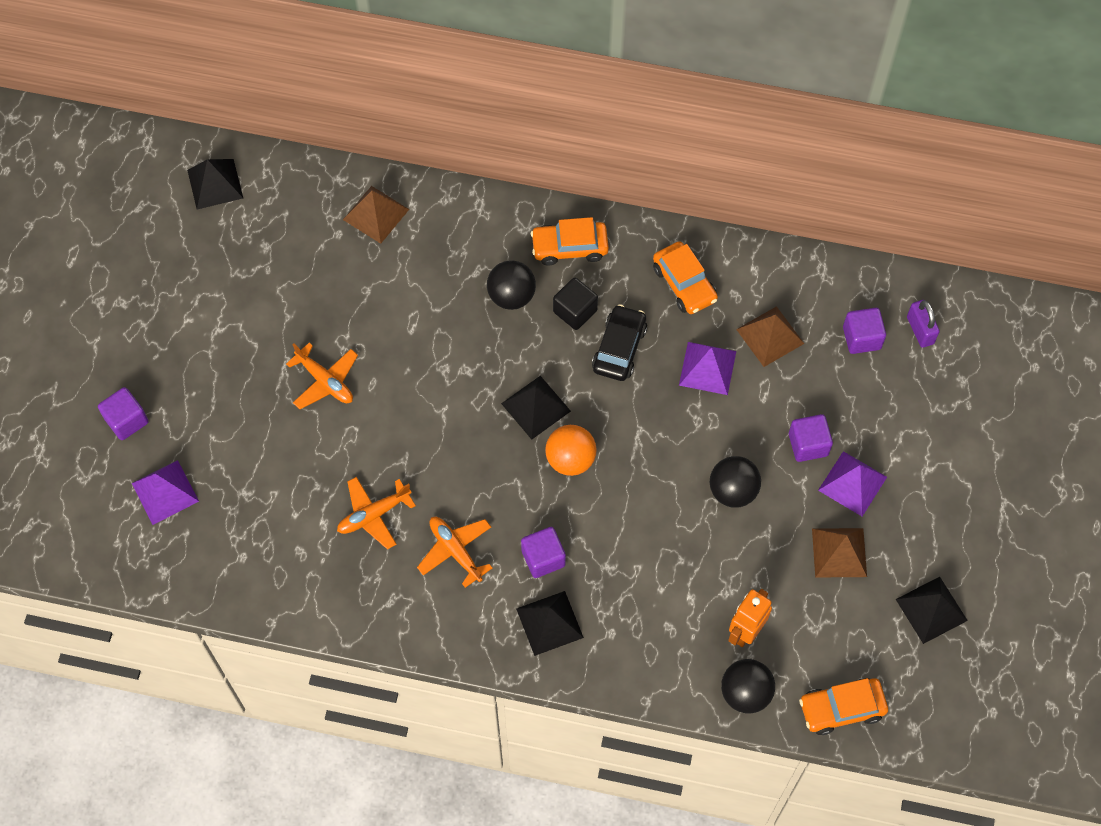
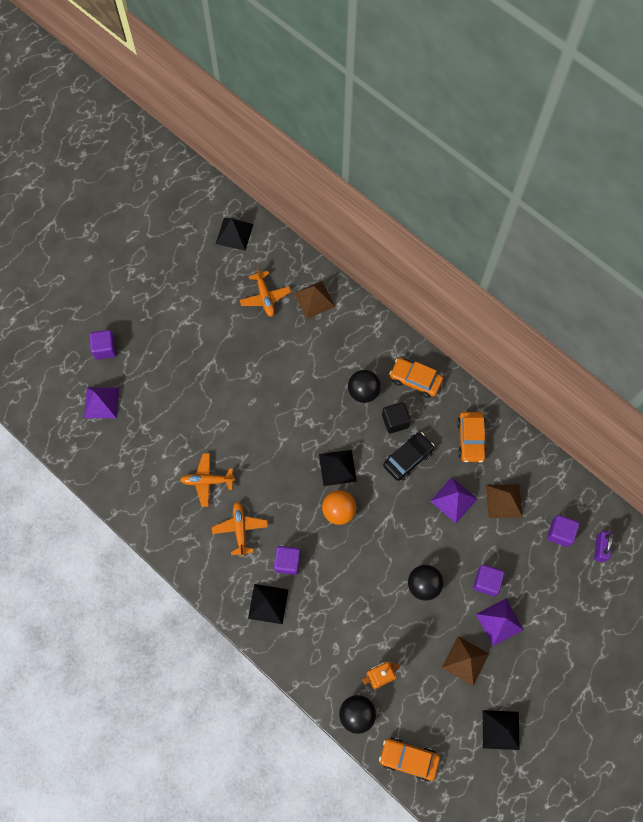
camera: 30 degrees right, 5 degrees up
(325, 381) = (227, 385): orange plane -> orange plane (265, 297)

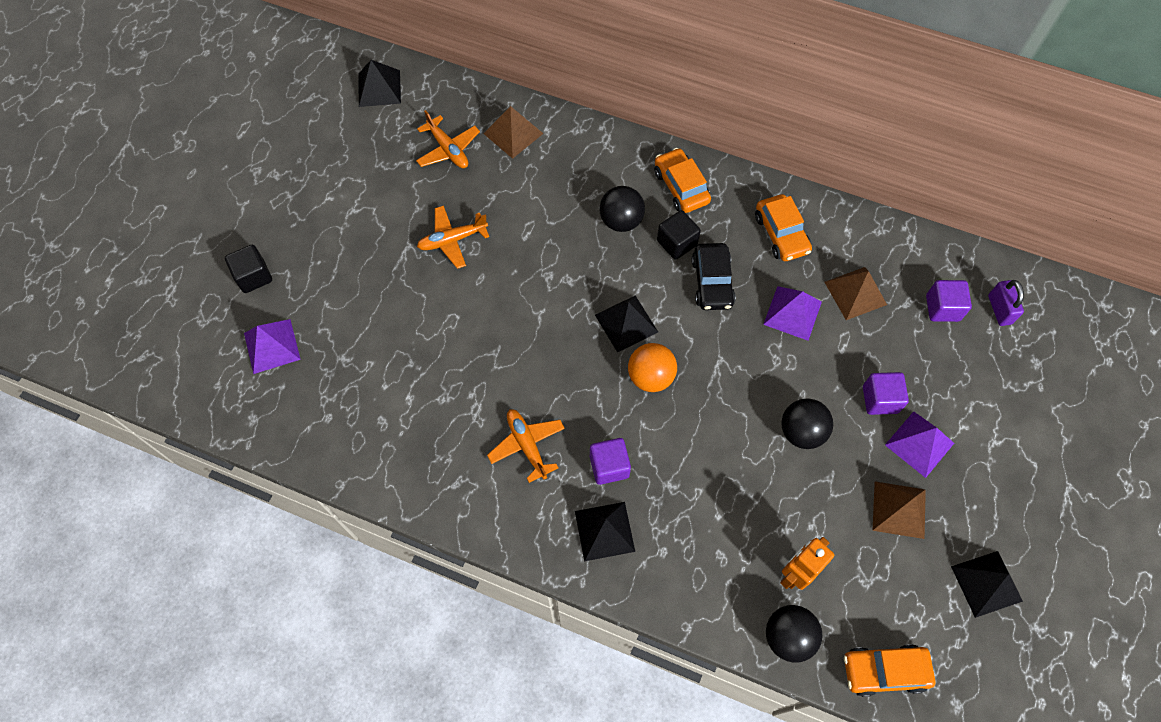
camera: 20 degrees left, 5 degrees down
(105, 349) = (253, 276): purple cube -> black cube
(207, 481) = (457, 398): orange plane -> orange plane (452, 240)
(408, 458) = (712, 282): black car -> black car turned 150 degrees clockwise
(415, 380) = (681, 187): orange car -> orange car turned 60 degrees clockwise

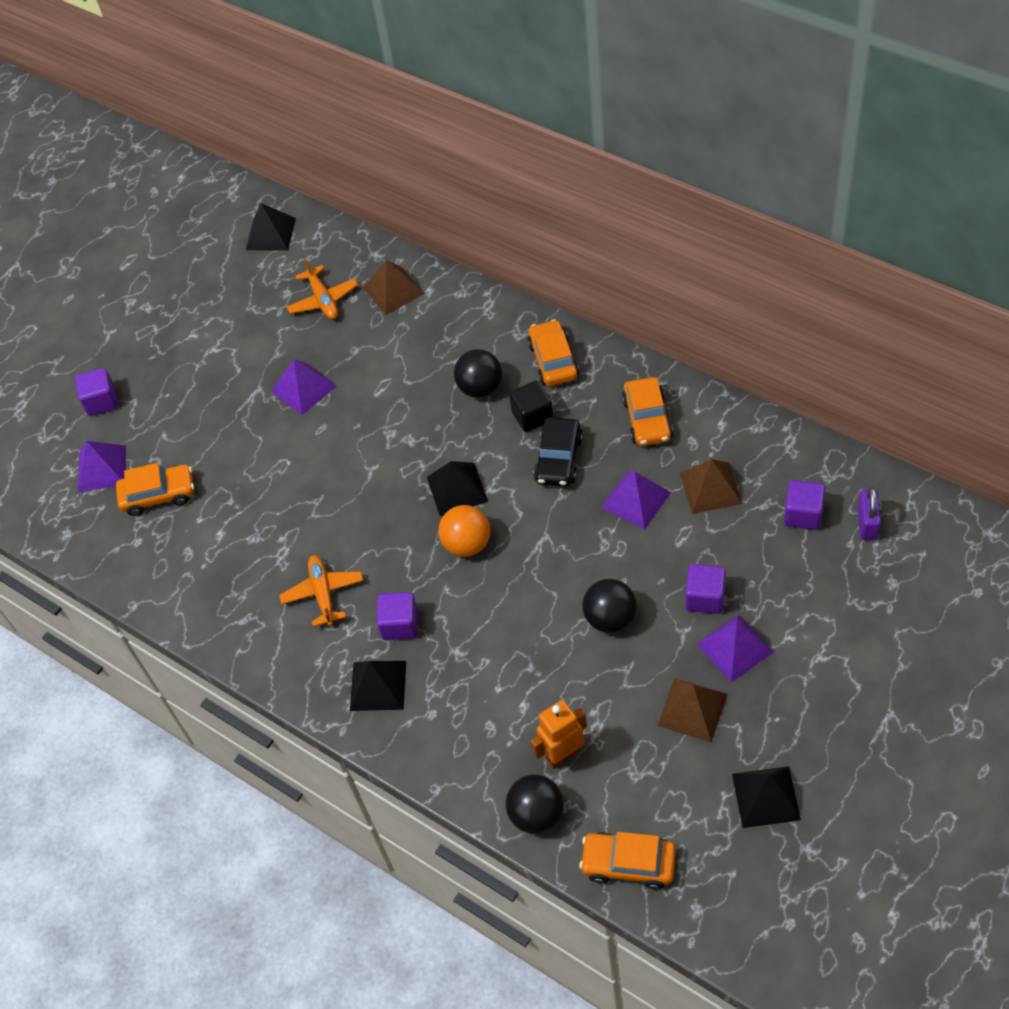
camera: 20 degrees right, 10 degrees down
(253, 276) = (101, 401): black cube -> purple cube
(337, 366) = (158, 495): none -> orange car
(452, 240) = (303, 388): orange plane -> purple pyramid

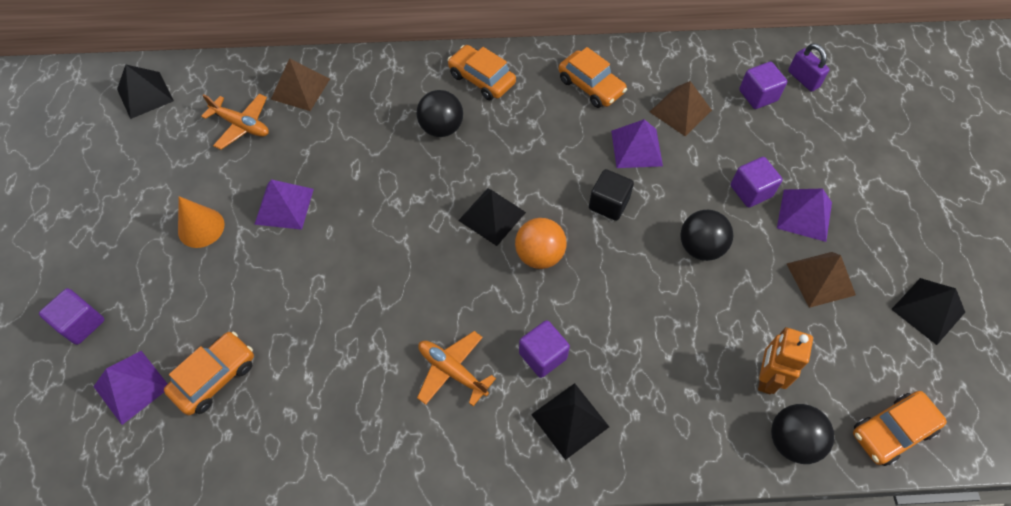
camera: 45 degrees left, 5 degrees up
(231, 372) = (201, 227): none -> orange cone
(532, 416) = (502, 128): black cube -> black cube (608, 204)
(559, 459) = (552, 149): black car -> none

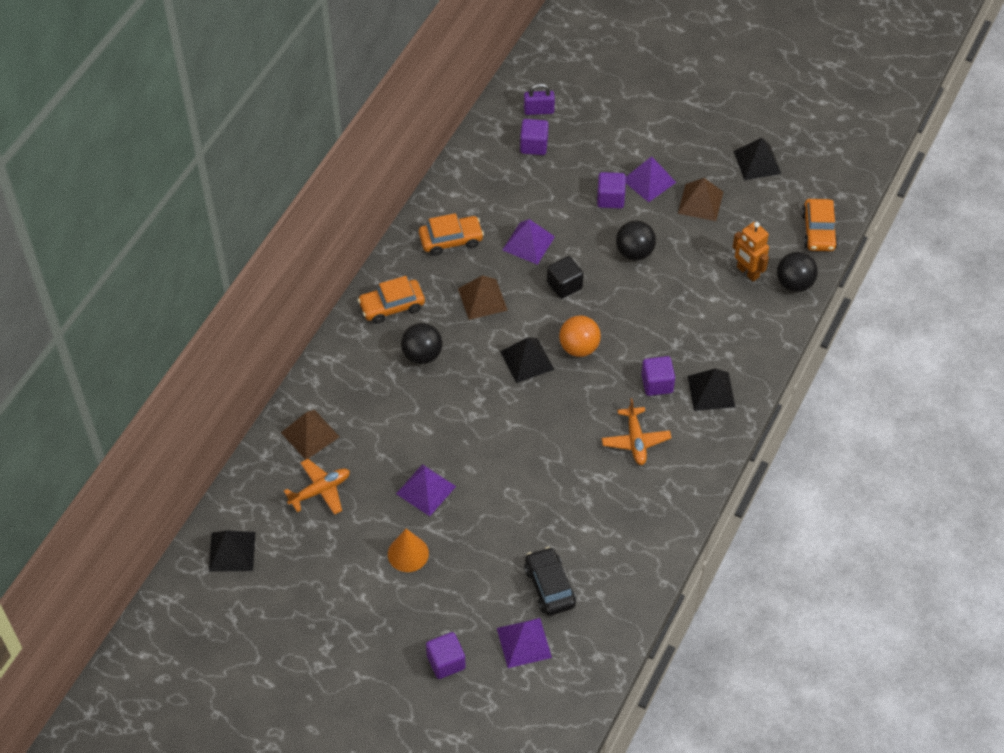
camera: 60 degrees left, 5 degrees down
(214, 377) = (549, 586): orange car -> black car
(452, 371) = (635, 440): orange plane -> orange plane turned 75 degrees counterclockwise
(680, 111) = (514, 198): brown pyramid -> brown pyramid (482, 299)

